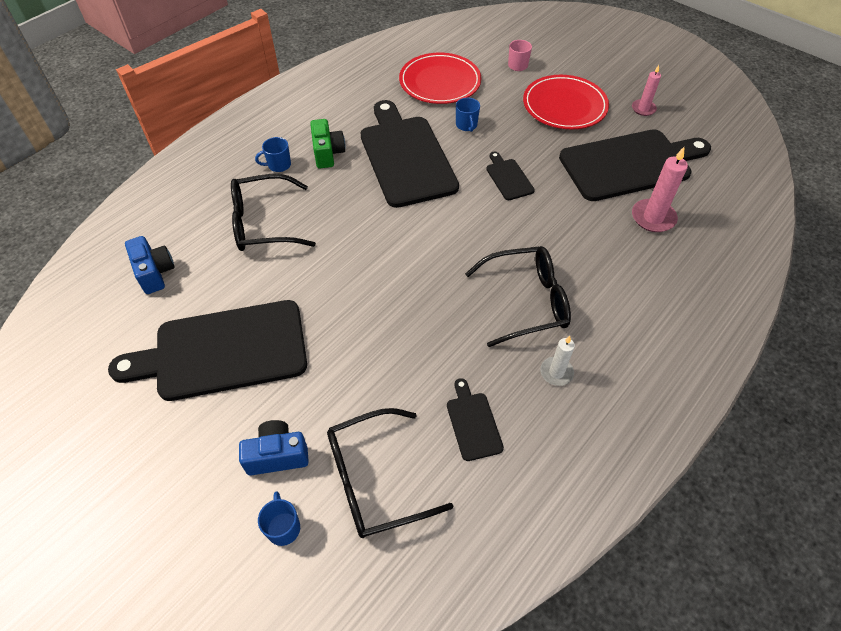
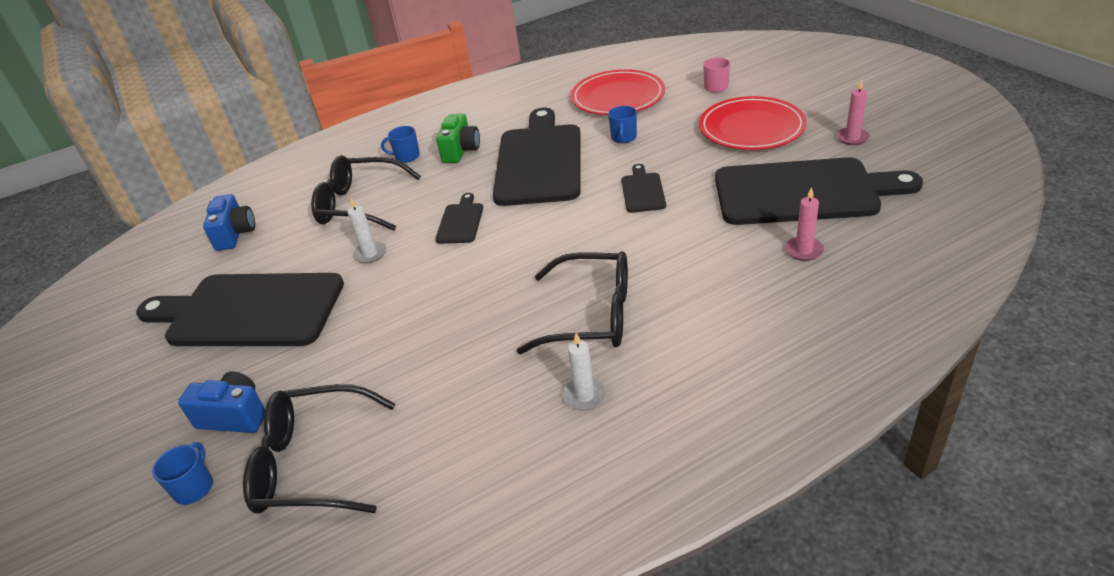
camera: 25 degrees right, 15 degrees down
(305, 274) = (370, 254): none -> white candle
(473, 423) = (454, 429): black cutting board -> black cutting board (460, 221)
(653, 218) = (803, 250): pink candle -> pink candle, size x0.63

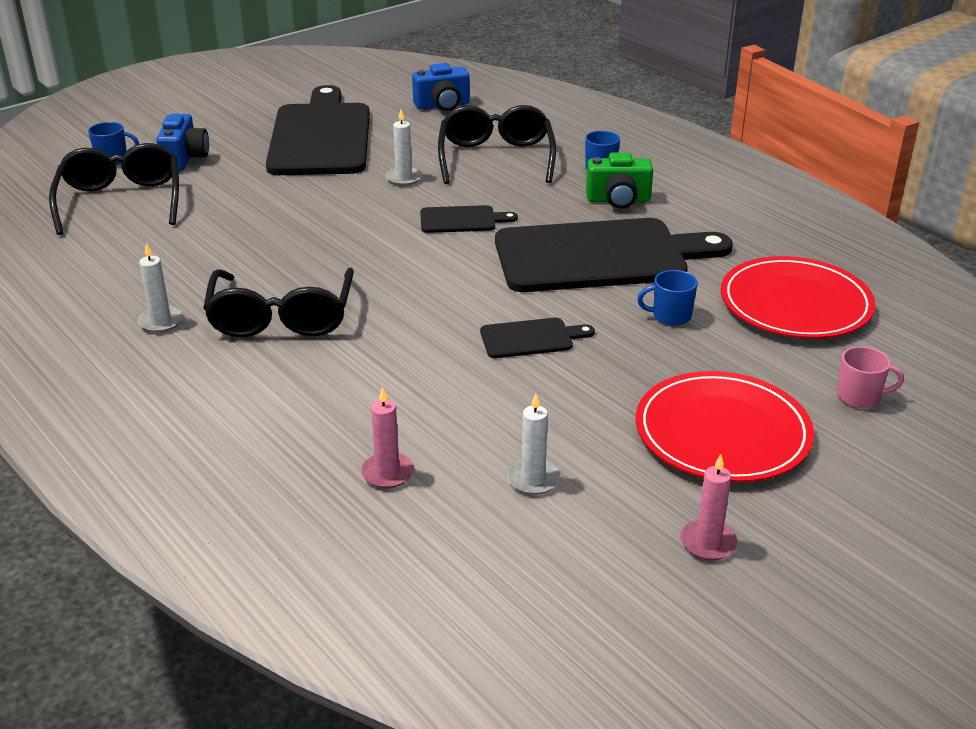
camera: 75 degrees right, 5 degrees down
(803, 192) = (533, 479): black cutting board -> white candle

